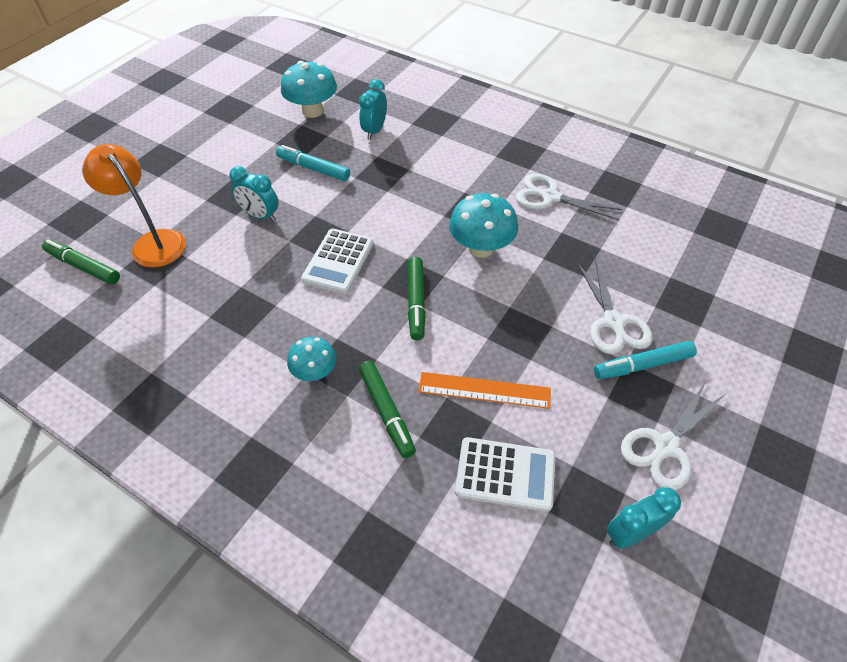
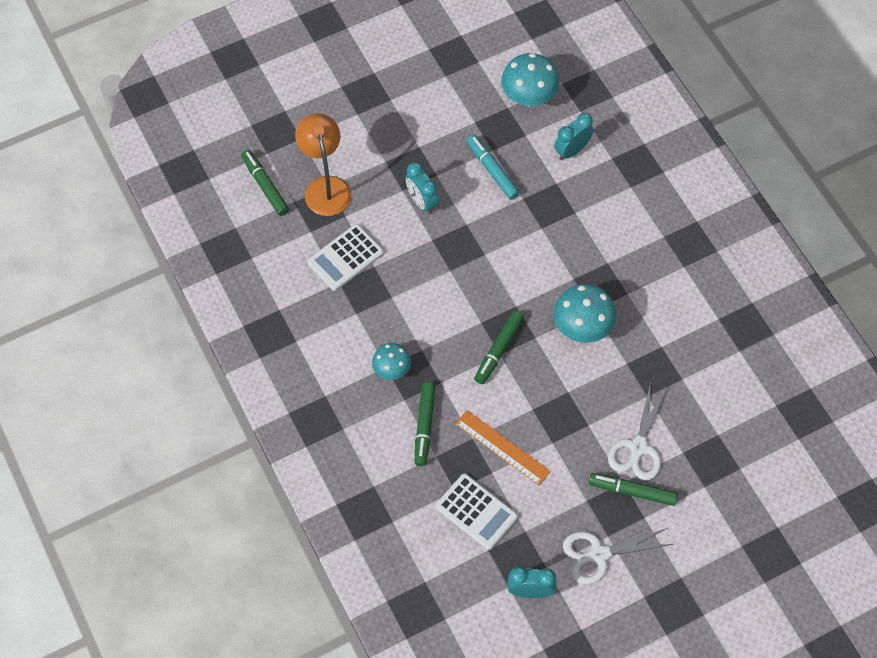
camera: 30 degrees right, 10 degrees up
(338, 261) = (460, 281): white calculator -> white calculator (345, 258)
(549, 197) = (678, 306): white scissors -> none
(642, 365) = (632, 491): turquoise marker -> green marker

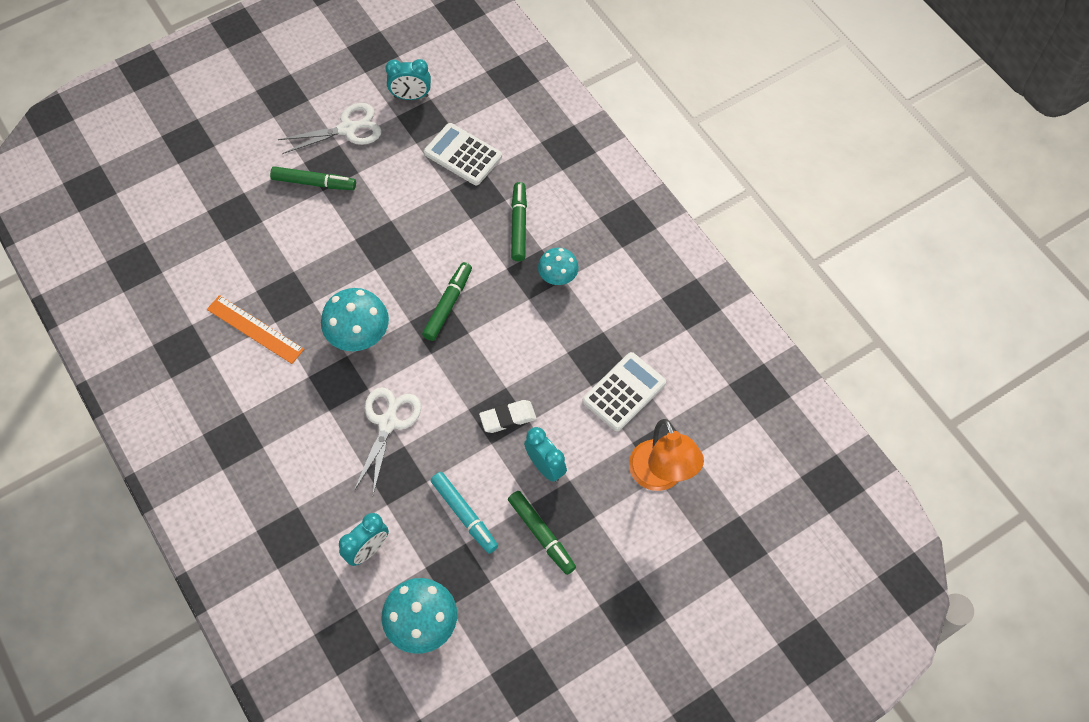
camera: 175 degrees right, 0 degrees up
(265, 186) = (732, 472): green marker -> green marker (541, 534)
(450, 244) = (508, 418): none -> white eraser
(502, 447) = (440, 212): orange ruler -> orange ruler (255, 329)
(638, 448) = (306, 221): white scissors -> white scissors (388, 422)

